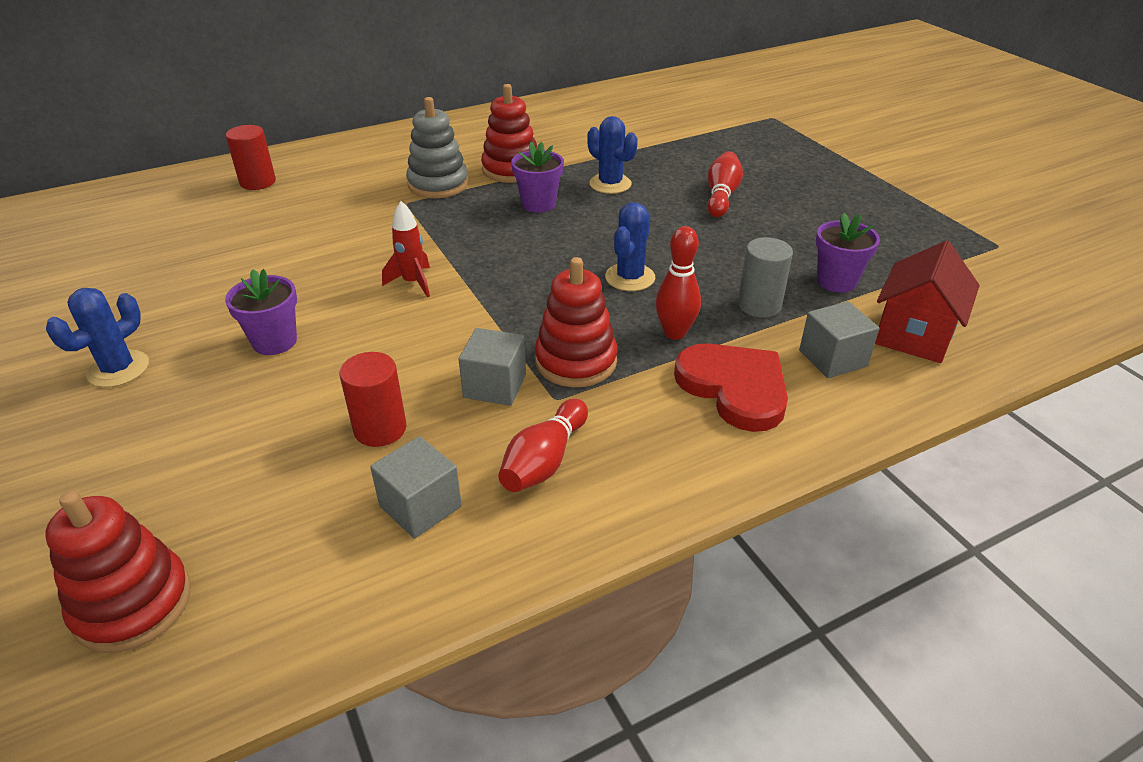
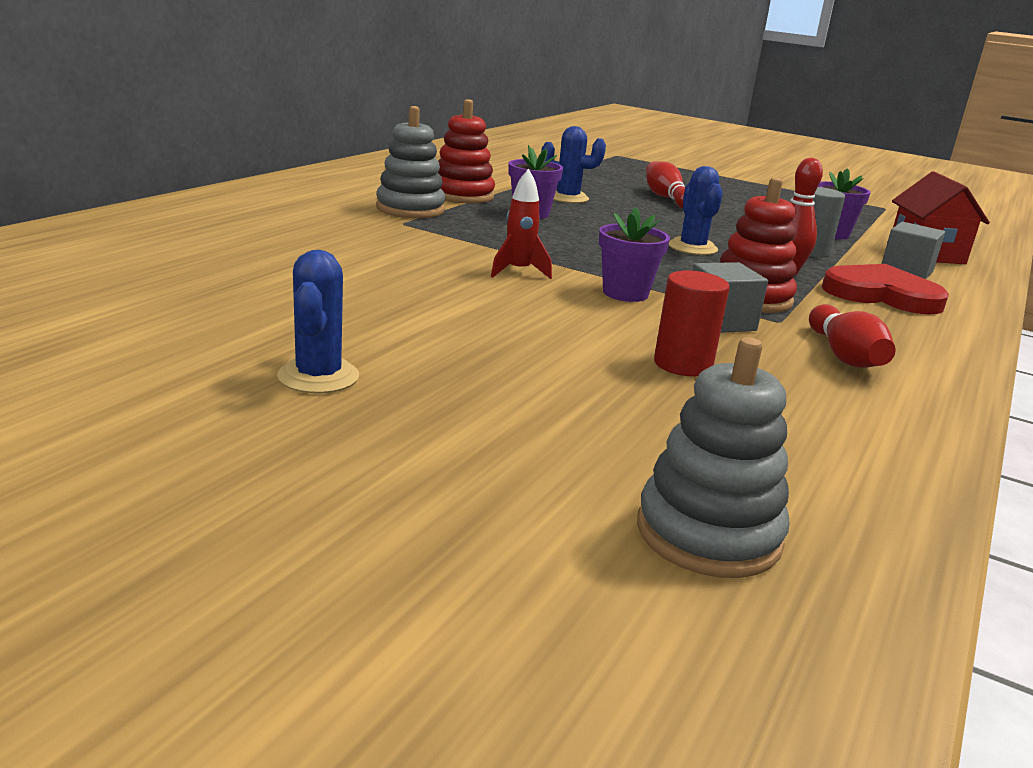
camera: 35 degrees left, 15 degrees down
(133, 604) = (708, 534): red stacking toy -> grey stacking toy
(258, 182) = (198, 222): red cylinder -> none
(275, 341) = (461, 328): purple flower pot -> purple flower pot (625, 293)
(420, 506) = (813, 402): grey cube -> none

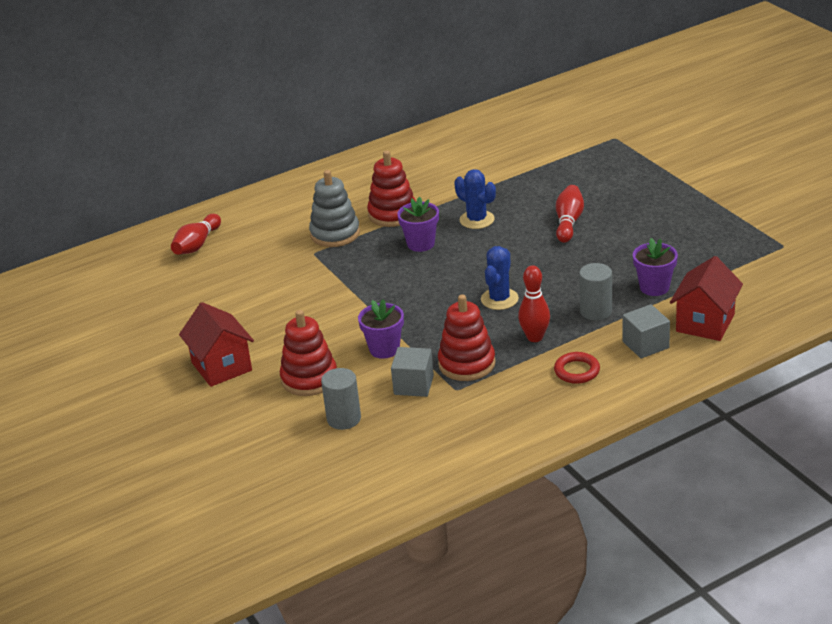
camera: 35 degrees right, 10 degrees up
(318, 376) = (151, 399): blue cactus -> none
(404, 328) = (221, 366): none -> red house
(518, 272) = (337, 319): red rocket -> none
(564, 328) = (309, 378): none -> red stacking toy
(683, 364) = (344, 419): red cylinder -> grey cylinder
(708, 534) = (230, 522): grey stacking toy -> none
(844, 356) = (454, 427): red bowling pin -> red bowling pin (197, 245)
(881, 295) = (577, 371): red heart -> red ring

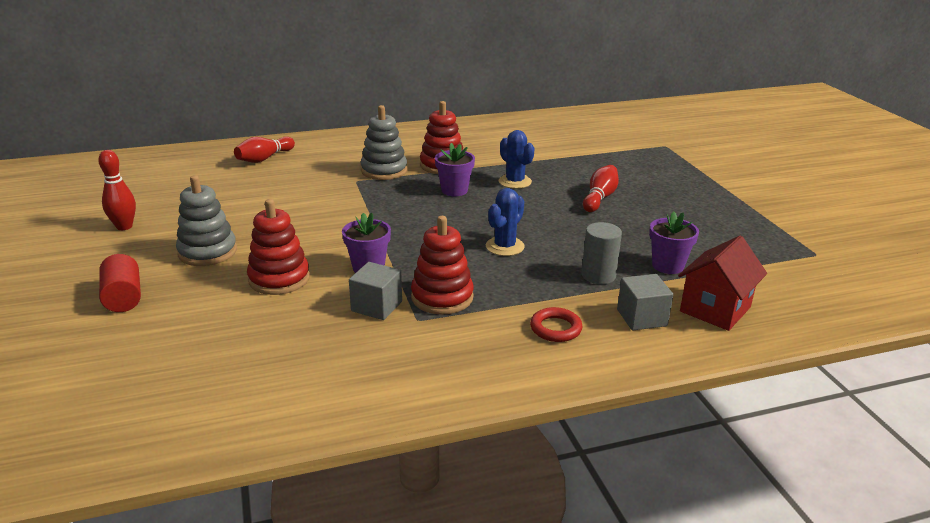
camera: 10 degrees right, 5 degrees down
(180, 428) = (123, 297): none -> red cylinder
(221, 366) = (207, 252): red house -> grey stacking toy
(344, 419) = (285, 324): grey cylinder -> none
(535, 337) = (524, 287): red bowling pin -> red bowling pin (124, 226)

